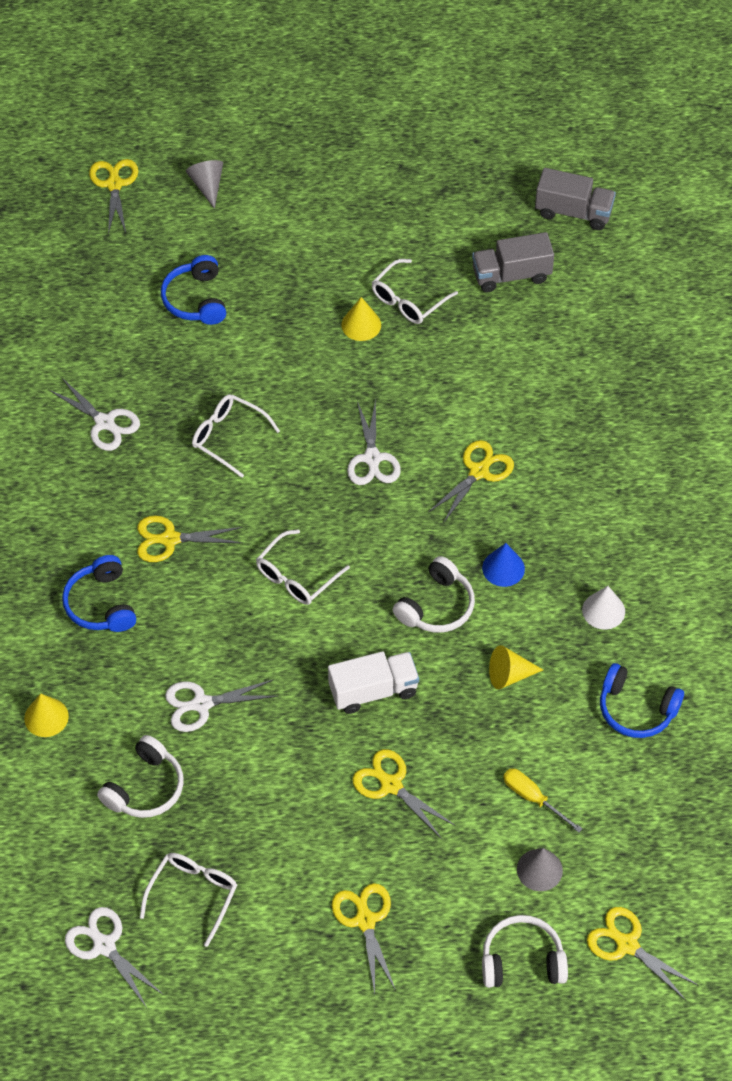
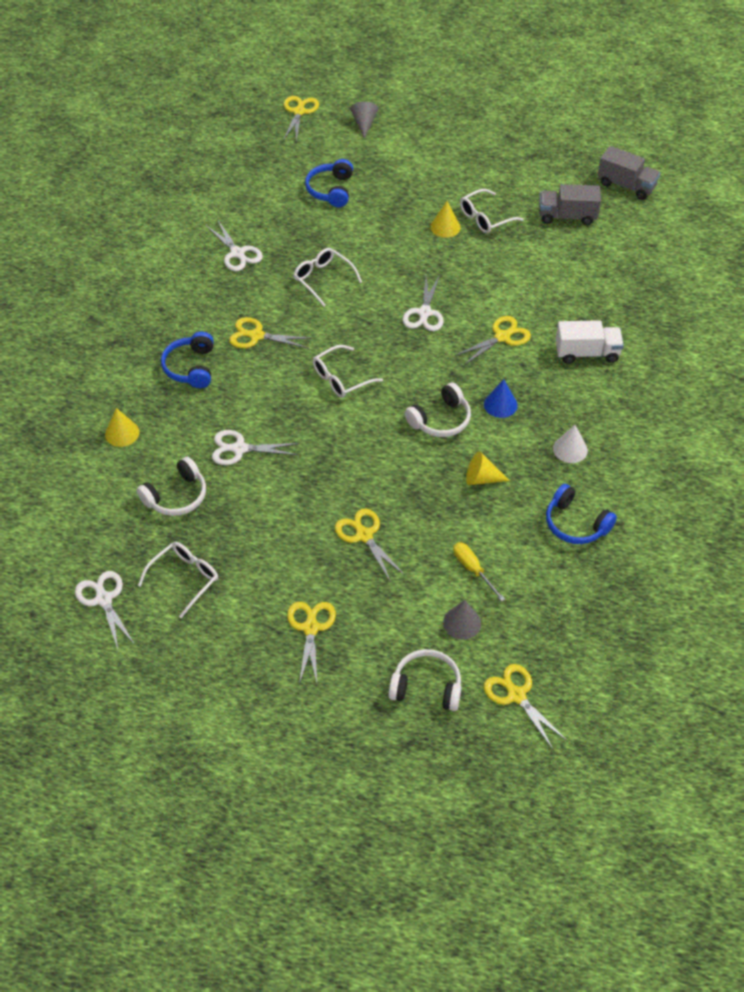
camera: 15 degrees right, 5 degrees down
(373, 690) = (372, 467): white truck -> white truck (587, 353)

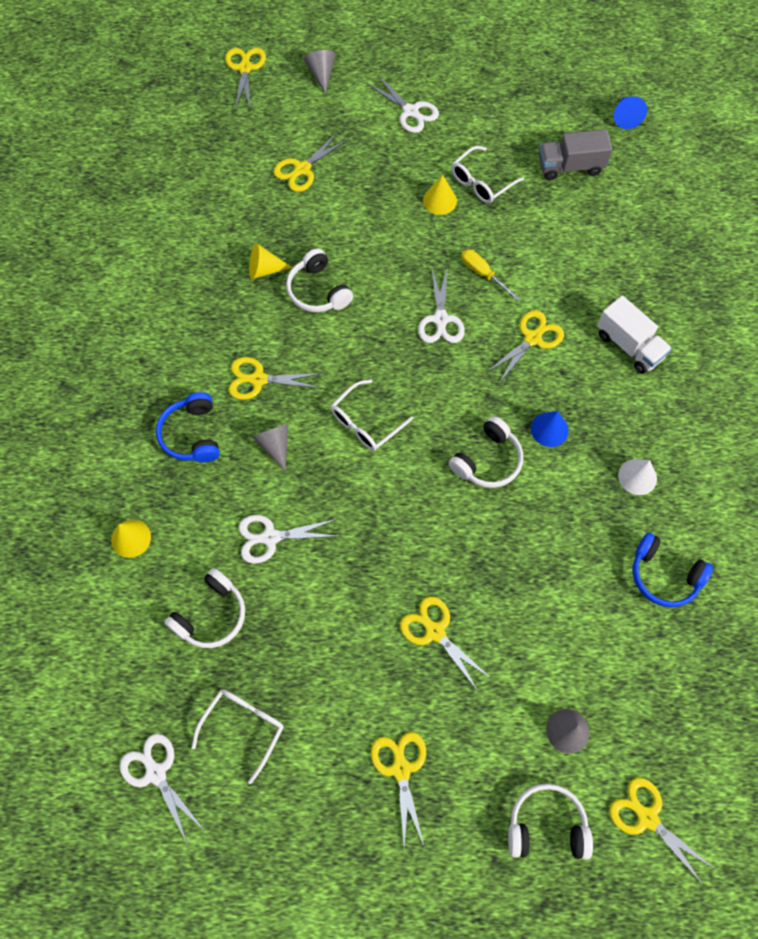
camera: 10 degrees left, 15 degrees up
(237, 253) = (214, 270): white scissors -> white scissors (410, 111)
(259, 384) = (275, 445): none -> grey cone
(323, 279) = (318, 291): white glasses -> white headphones
(331, 190) = (302, 169): blue headphones -> yellow scissors
(473, 569) = (565, 656): yellow screwdriver -> yellow screwdriver (483, 274)
(482, 478) = (549, 532): yellow cone -> yellow cone (265, 270)
(587, 353) = (629, 345): white truck -> white truck turned 60 degrees clockwise
(626, 185) = (625, 117): grey truck -> blue cone

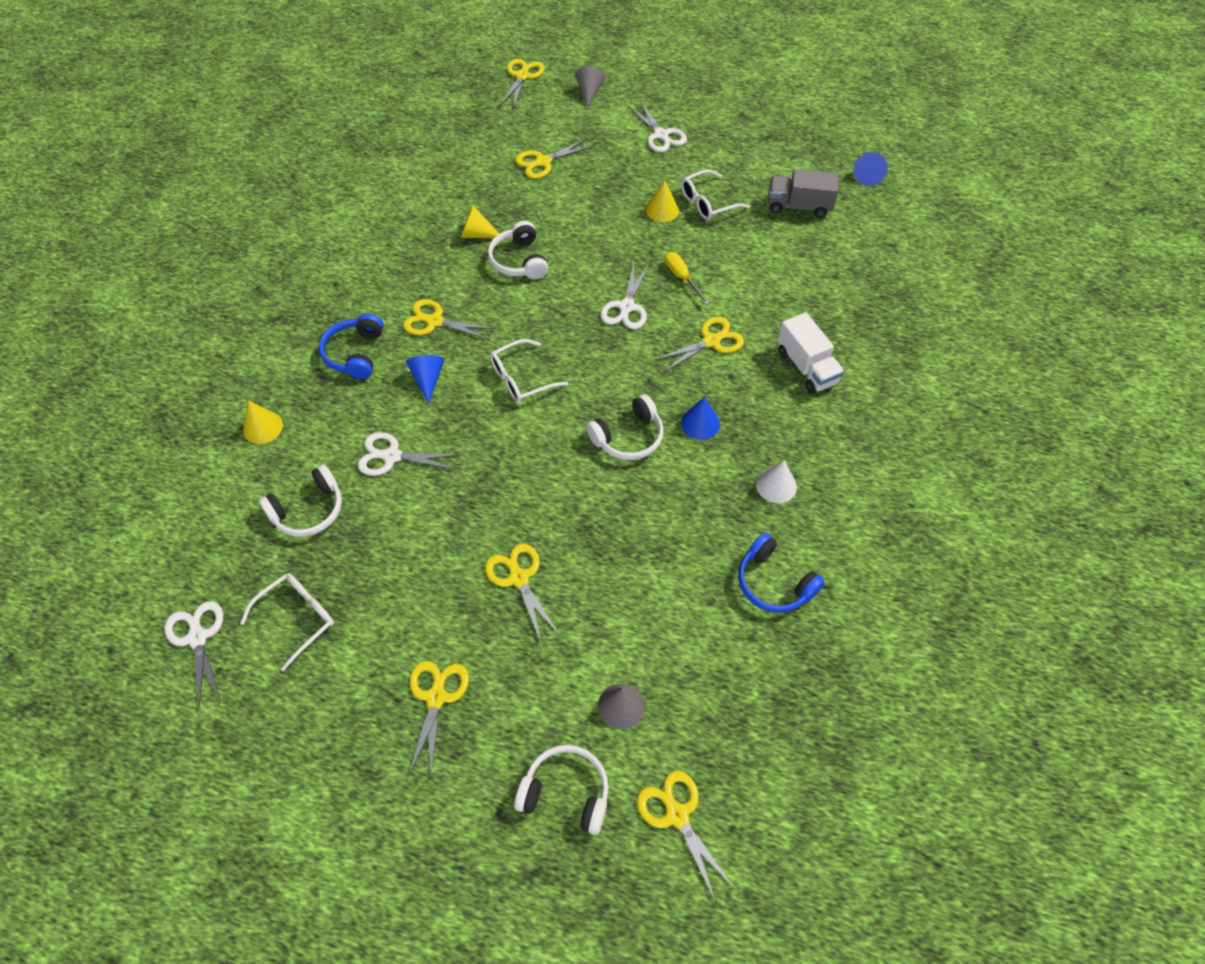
camera: 15 degrees right, 10 degrees down
(275, 445) = (428, 379): grey cone -> blue cone

